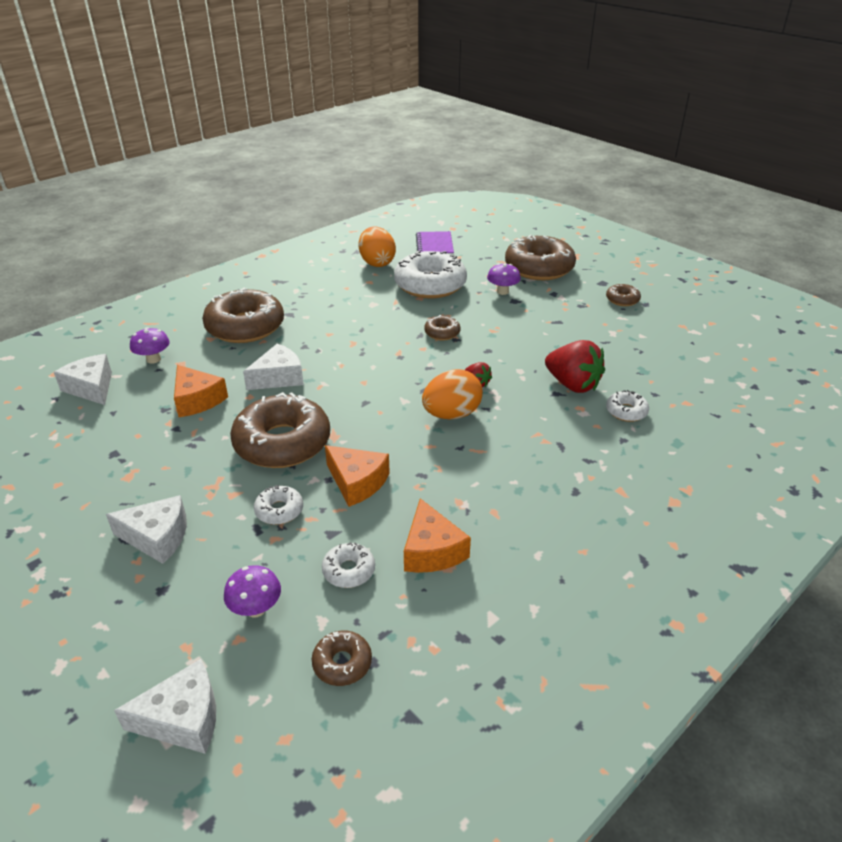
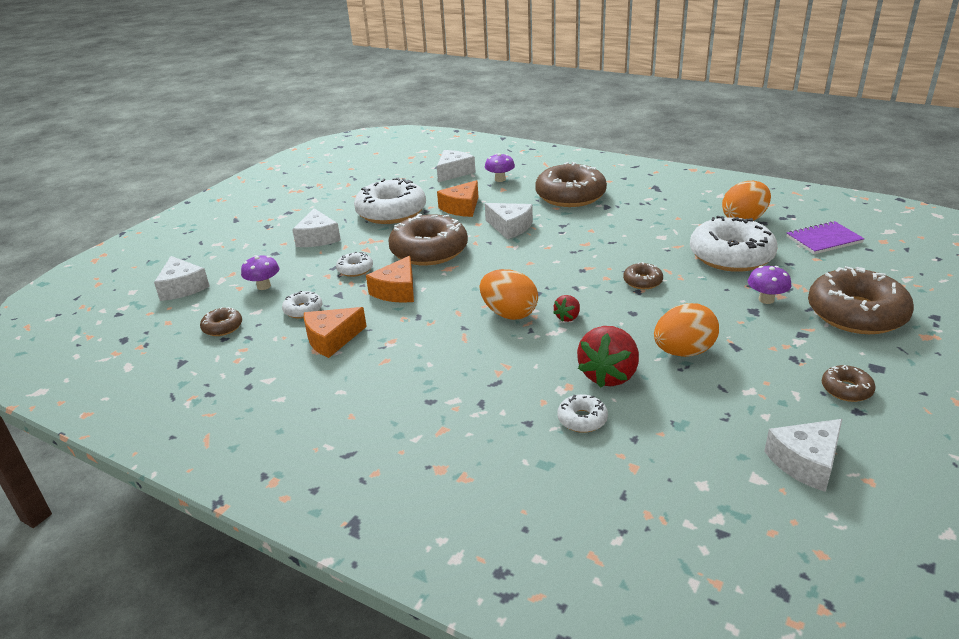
camera: 75 degrees right, 5 degrees down
(148, 457) = (391, 212): none -> white donut
(555, 344) = (683, 352): none -> orange egg
(692, 337) = (806, 462): none -> white cheese

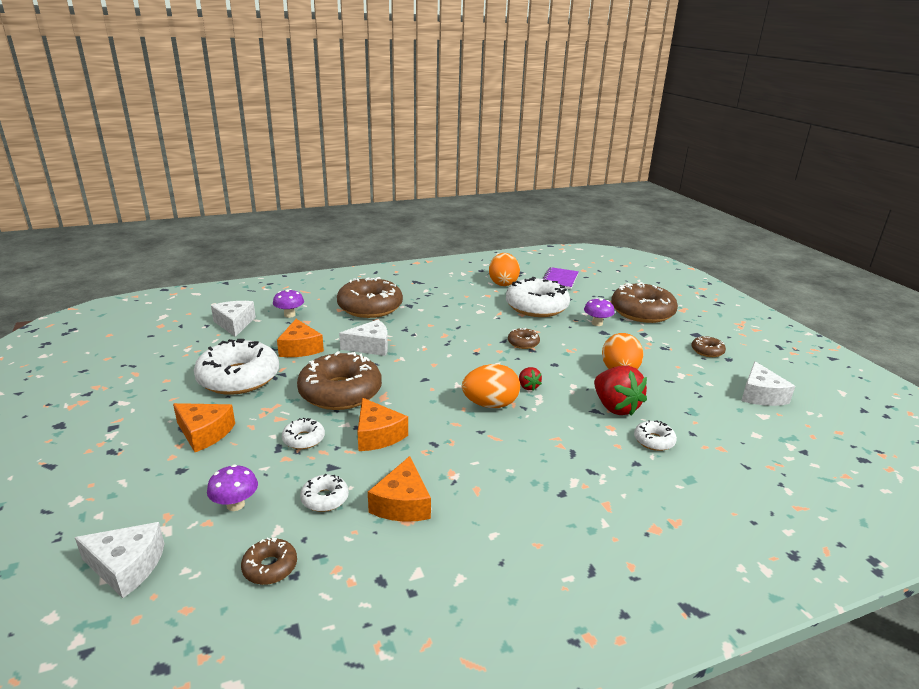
camera: 55 degrees left, 5 degrees down
(318, 238) = (204, 433): white cheese -> orange cheese

